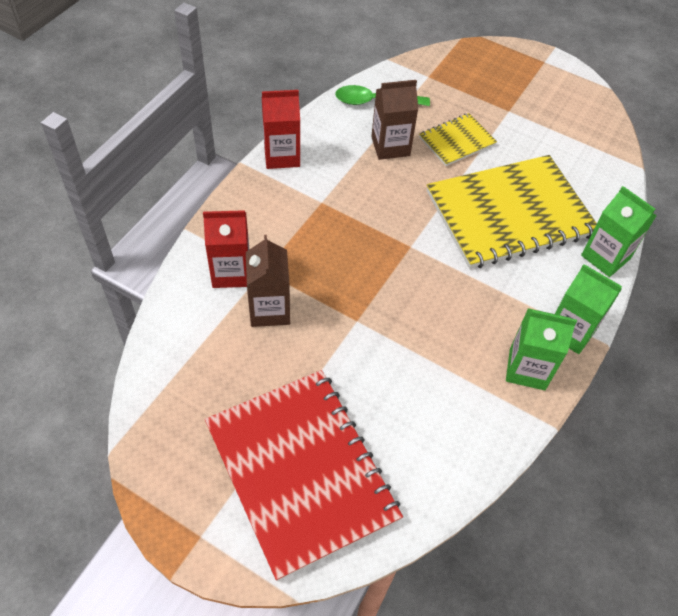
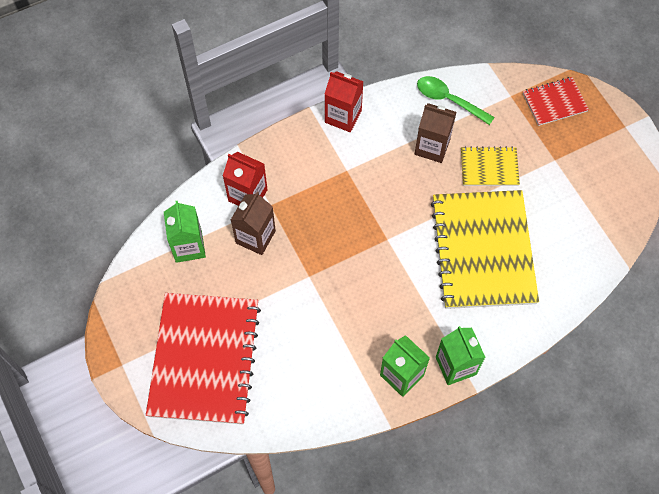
camera: 35 degrees right, 10 degrees up
(471, 66) = (554, 102): none -> red notebook
(509, 213) = (483, 250): yellow notebook -> yellow notebook turned 75 degrees clockwise
(605, 257) = (530, 324): green carton -> green carton (188, 246)

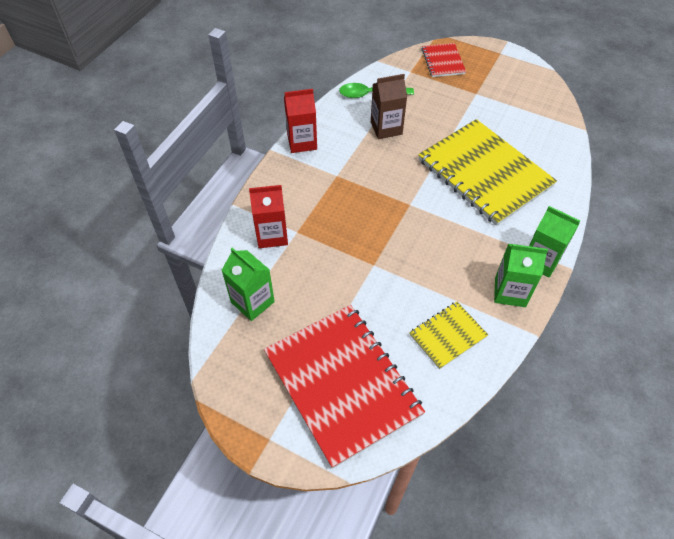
camera: 35 degrees left, 10 degrees down
(255, 237) = (305, 261): brown carton -> none
(489, 167) = (438, 120): yellow notebook -> yellow notebook (448, 335)
(554, 102) = (443, 61): red notebook -> red notebook turned 45 degrees counterclockwise

